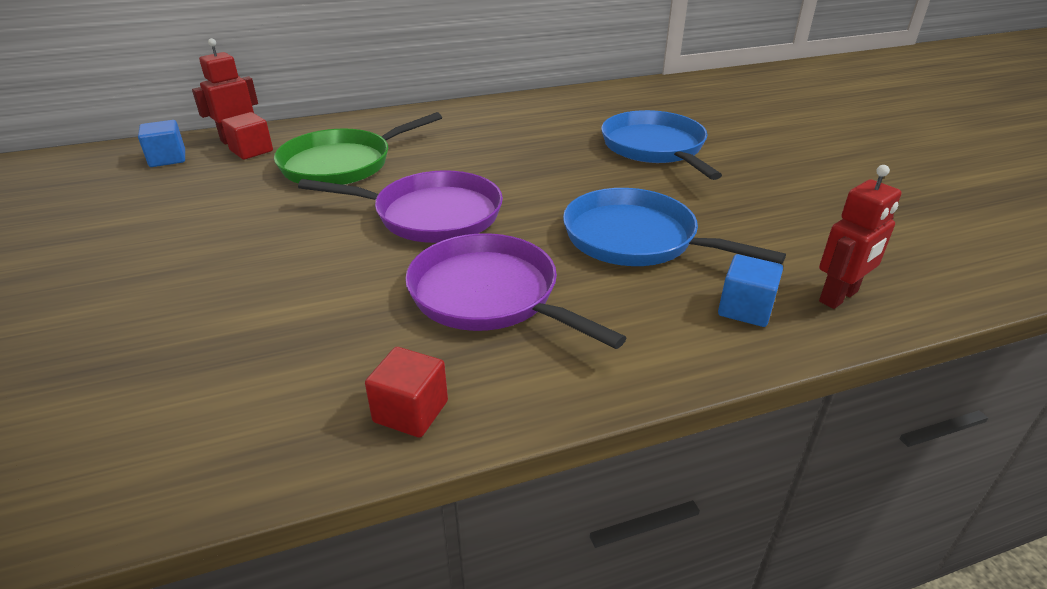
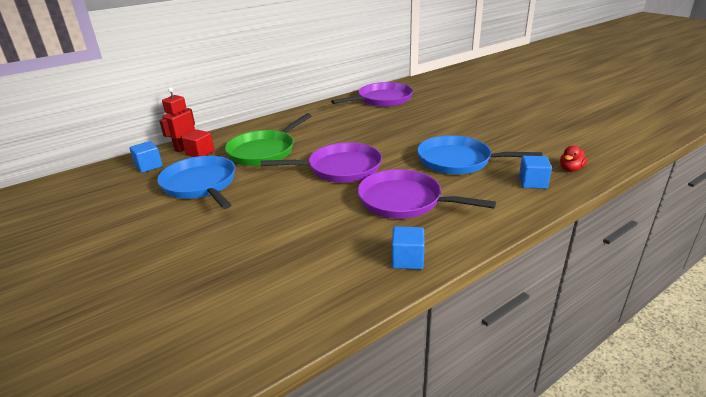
camera: 15 degrees left, 5 degrees down
(410, 411) = (407, 260): red cube -> blue cube
(587, 107) = (382, 99): none -> purple pan
(655, 148) = (434, 115): blue pan -> blue pan (200, 184)
(839, 297) = (570, 169): red robot -> red duck

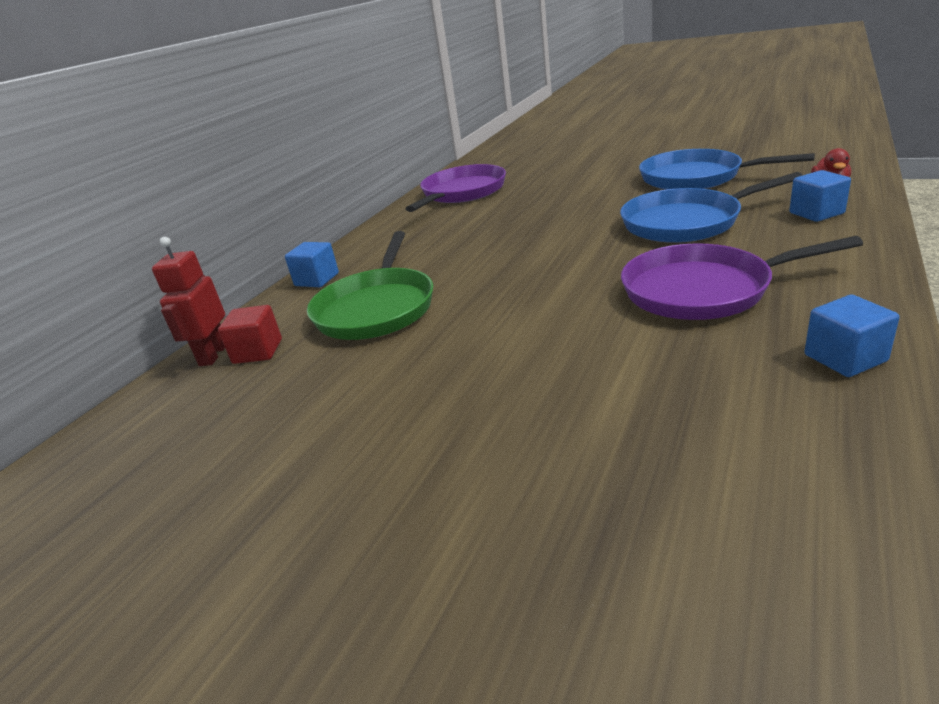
camera: 25 degrees left, 0 degrees up
(149, 166) = (175, 409): blue cube -> blue cube (317, 279)
(200, 184) = (331, 396): blue pan -> blue pan (695, 177)
(340, 168) = (540, 286): purple pan -> none

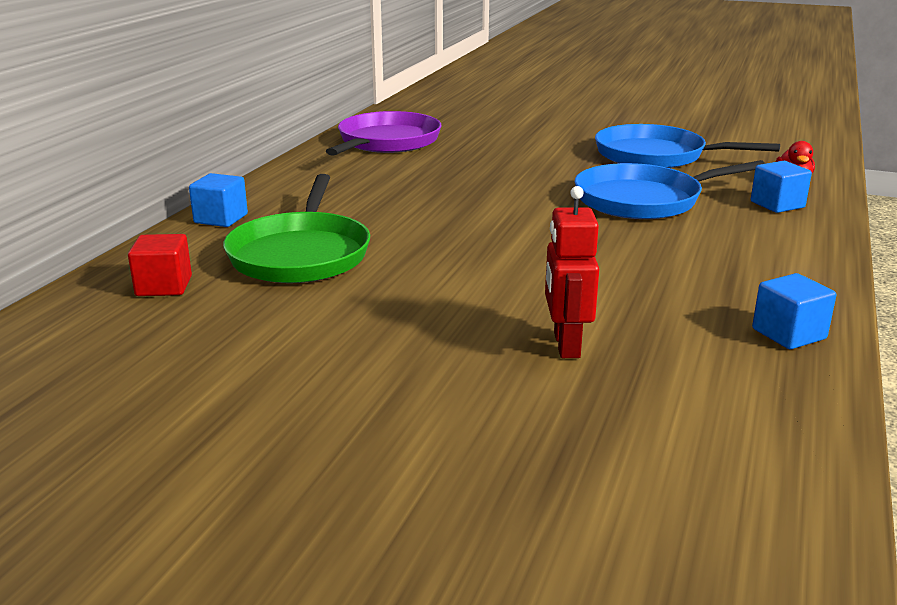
camera: 10 degrees left, 5 degrees down
(213, 355) = (108, 285): red robot -> red robot (565, 345)
(702, 290) = (658, 266): purple pan -> none

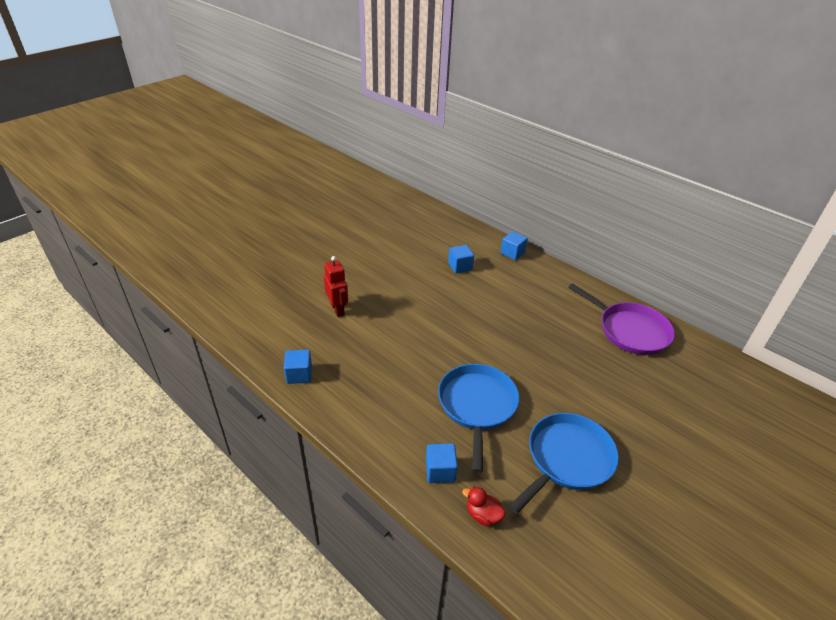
camera: 110 degrees right, 15 degrees up
(164, 286) = (446, 233): red cube -> none
(301, 254) = (460, 266): green pan -> blue cube
(565, 345) = (338, 309): red robot -> red robot turned 45 degrees clockwise

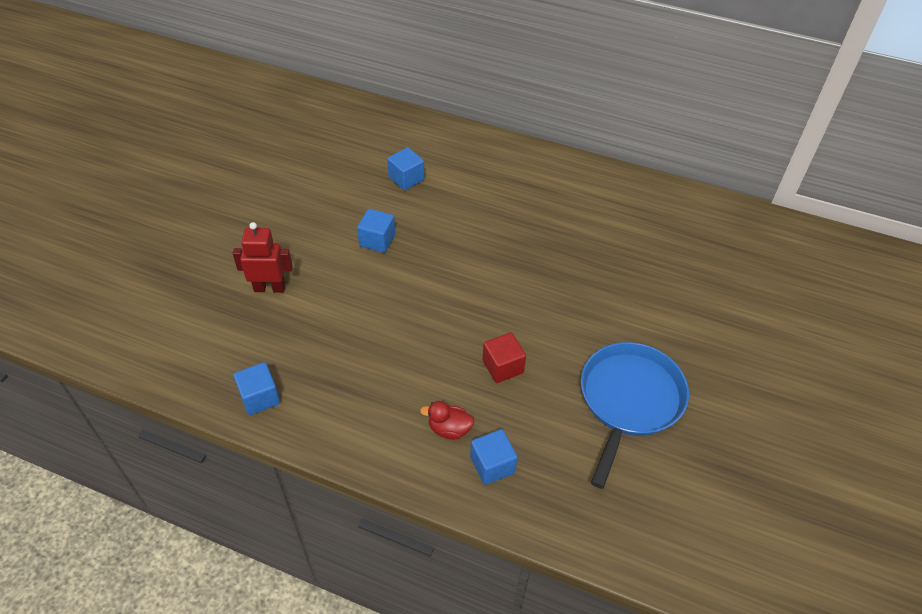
camera: 20 degrees left, 10 degrees up
(338, 309) = (269, 288): red robot -> red robot turned 45 degrees counterclockwise
(477, 405) = (502, 367): blue pan -> red cube
(483, 515) = (561, 501): red duck -> red duck (449, 429)
(512, 253) = (466, 140): blue cube -> blue cube (377, 240)
(630, 330) = (643, 212): purple pan -> none

